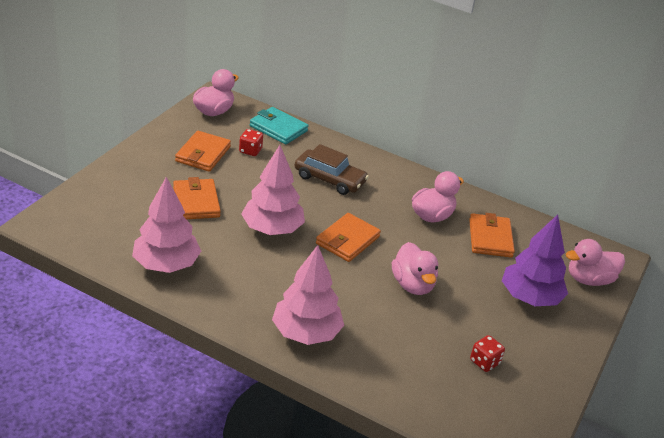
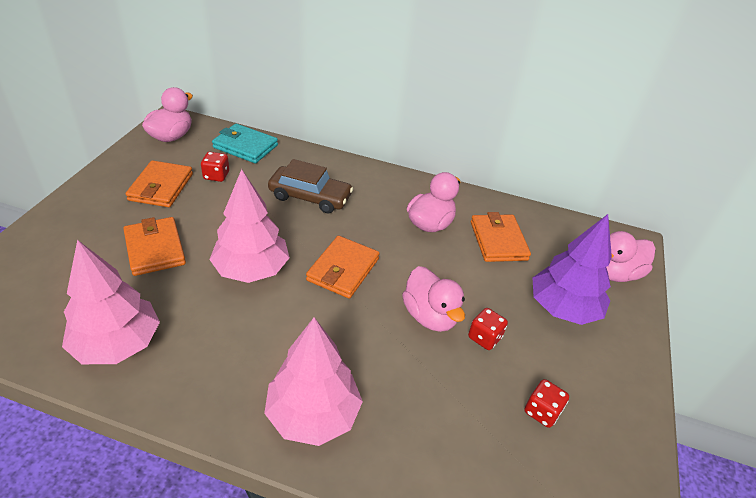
camera: 10 degrees left, 5 degrees up
(454, 307) = (484, 337): none -> red dice

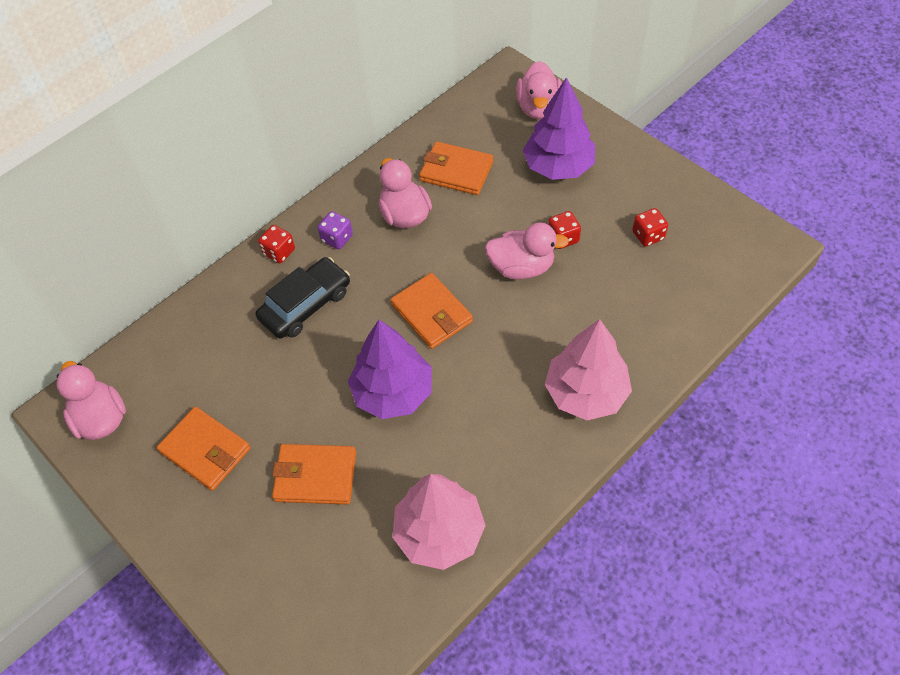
camera: 55 degrees left, 15 degrees up
(216, 176) = (215, 387): red dice -> red dice (279, 252)
(245, 146) = (172, 342): turquoise wallet -> none
(251, 270) = (393, 392): pink tree -> purple tree
(310, 197) = (306, 305): brown car -> black car
(381, 194) = (337, 238): none -> purple dice

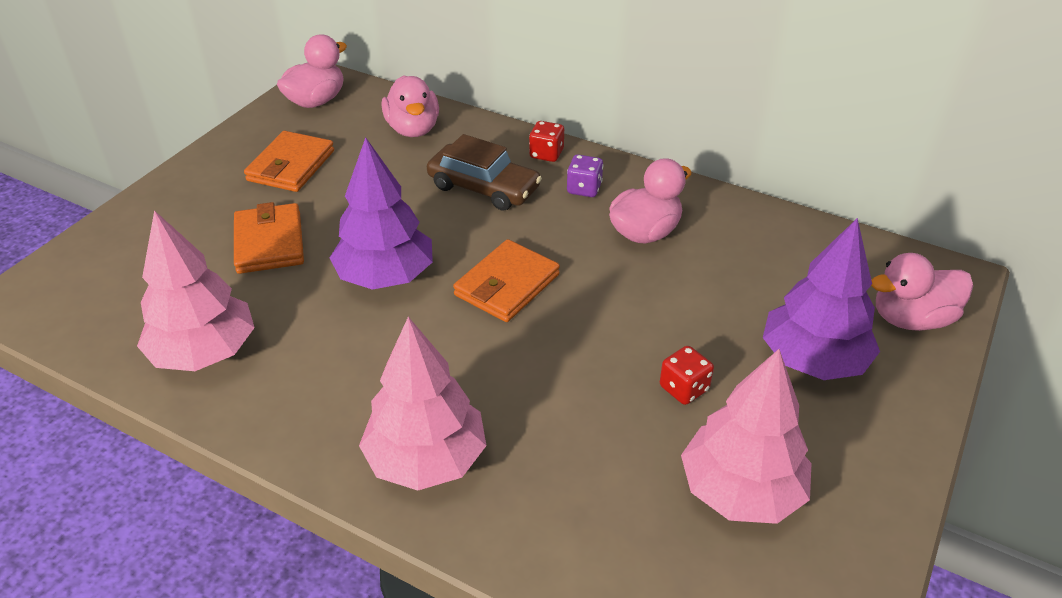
camera: 70 degrees right, 15 degrees down
(306, 305) = (484, 187): black car -> brown car
(456, 171) = (740, 261): orange wallet -> none
(521, 267) = (613, 354): pink duck -> pink duck (413, 129)
(648, 235) = (740, 491): red dice -> pink tree

